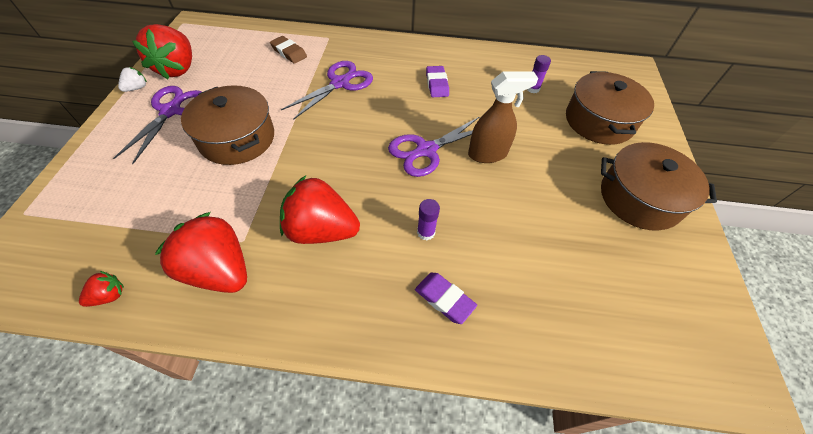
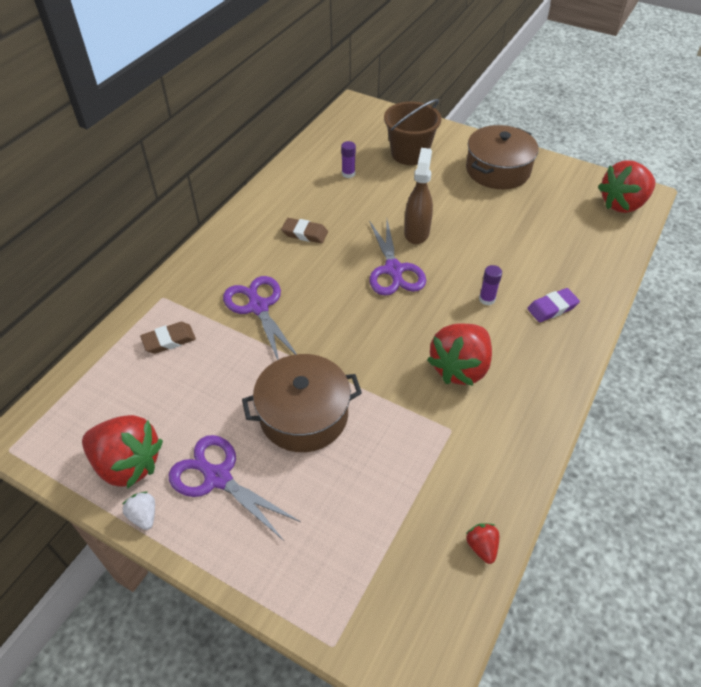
camera: 65 degrees left, 5 degrees down
(219, 270) = (479, 452): red strawberry -> red strawberry (622, 204)
(437, 84) = (305, 233): purple eraser -> brown eraser
(599, 121) = (409, 154): brown pot -> brown bucket

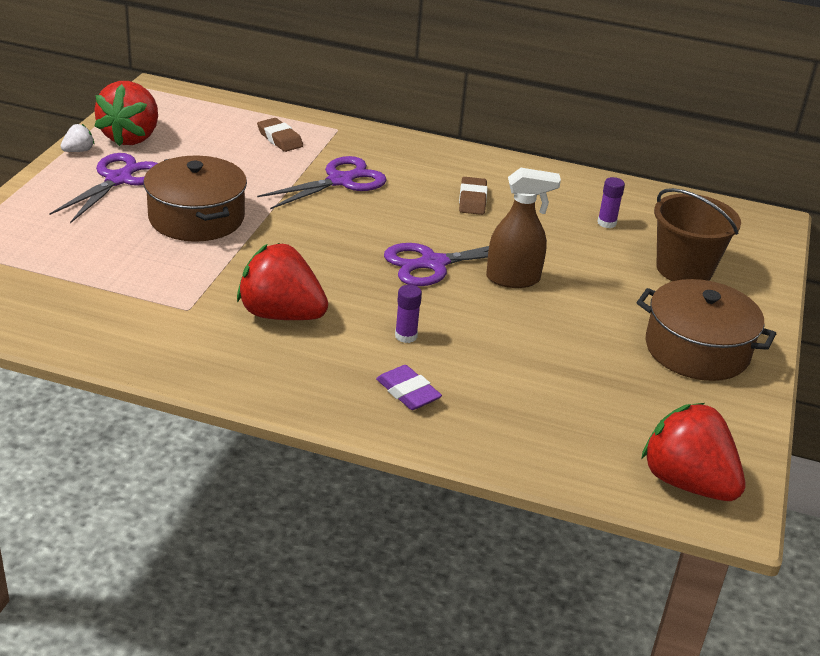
camera: 75 degrees right, 15 degrees down
(481, 547) = (39, 329): red strawberry -> none

